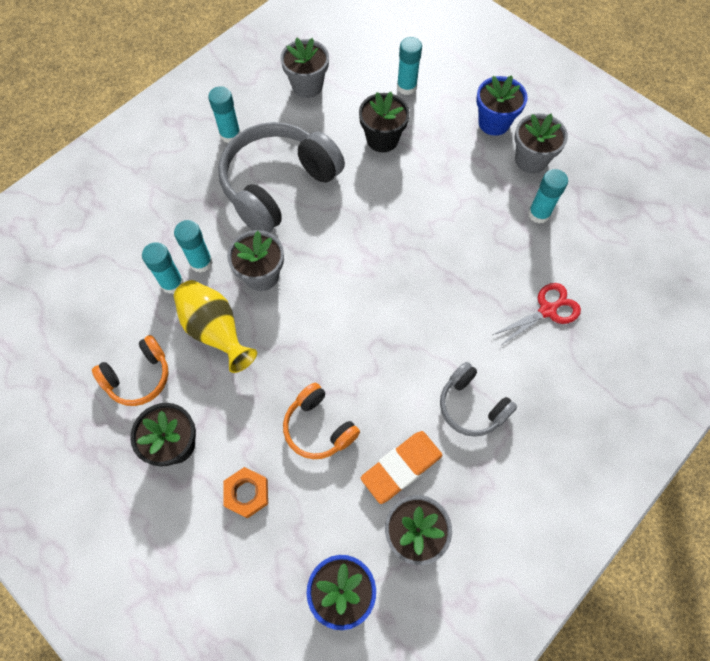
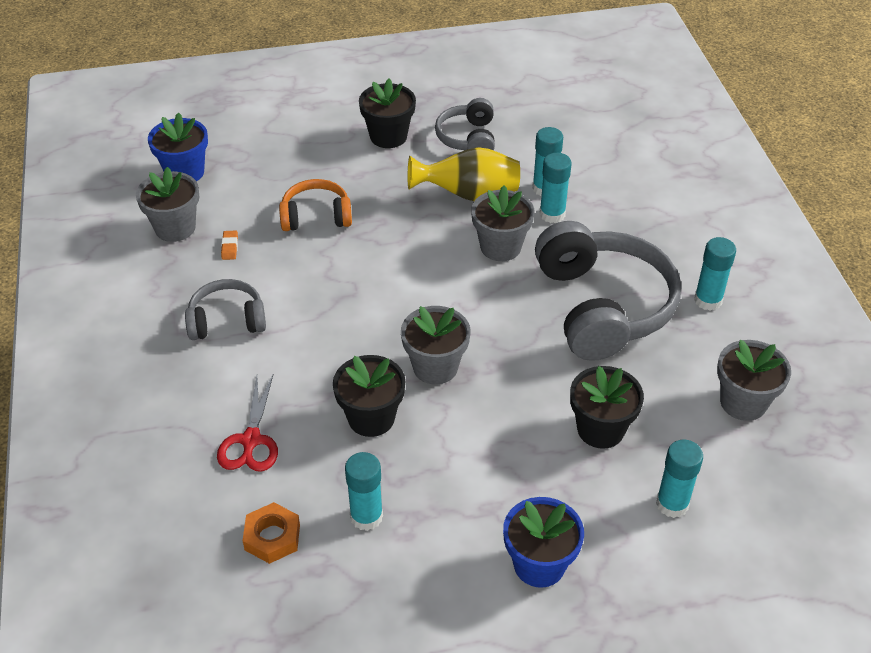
camera: 125 degrees right, 20 degrees down
(138, 376) = (468, 138): orange headphones -> grey headphones
(247, 493) = (309, 156): orange nut -> orange nut (272, 537)
(401, 467) = (230, 247): orange eraser -> orange eraser, size x0.42
(473, 256) = (371, 418): none -> black flower pot
(531, 160) = (448, 565): grey flower pot -> grey flower pot (435, 367)

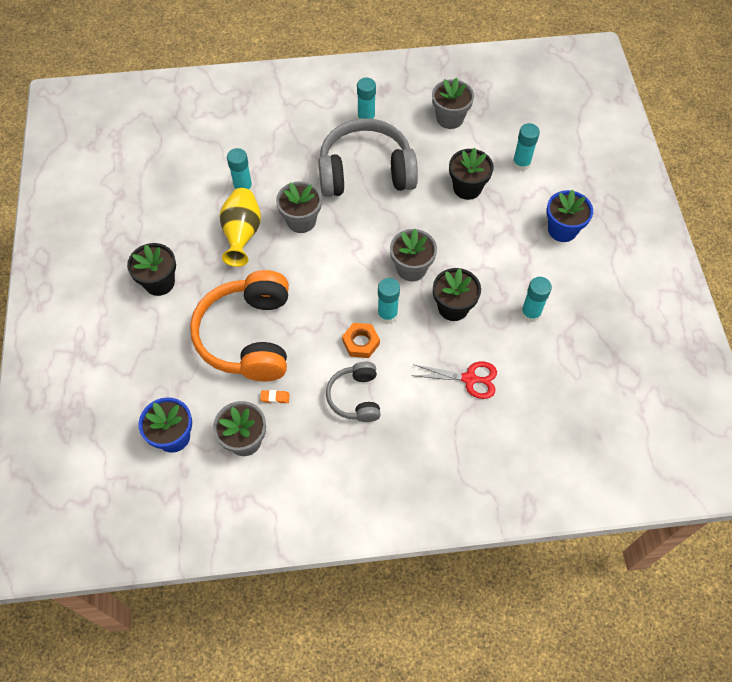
camera: 85 degrees left, 15 degrees up
(272, 537) = (546, 365): orange nut -> orange nut (361, 342)
(316, 216) = (249, 336): orange headphones -> orange headphones, size x1.90
(468, 138) = (174, 229): grey headphones -> none
(552, 214) = (272, 187): turquoise glue stick -> turquoise glue stick (387, 314)

